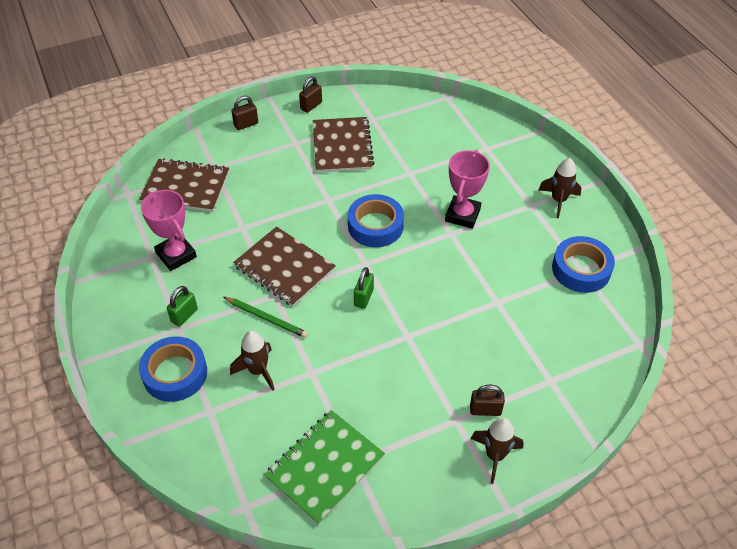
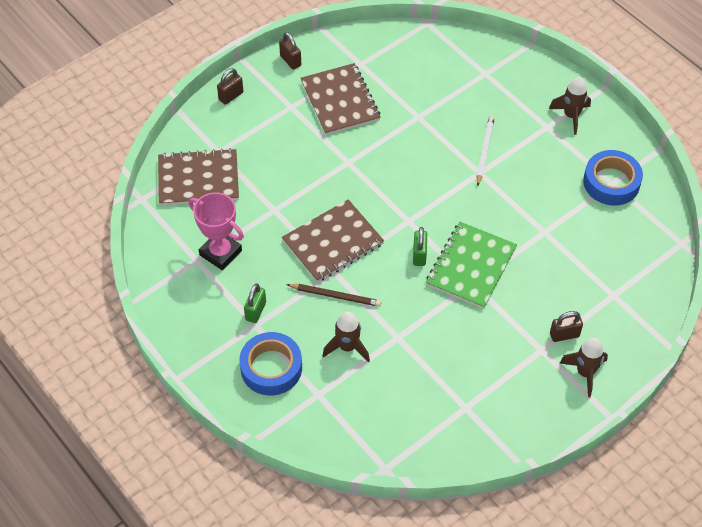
camera: 15 degrees left, 5 degrees up
(266, 318) = (335, 296): green pencil -> brown pencil
(284, 268) = (333, 242): brown notebook -> brown notebook turned 60 degrees counterclockwise
(311, 106) = (290, 60): brown padlock -> brown padlock turned 60 degrees counterclockwise
(325, 467) = (441, 418): green notebook -> green notebook (471, 266)
(375, 226) = (404, 180): blue tape -> none
(462, 215) = (484, 151): pink trophy -> white pencil

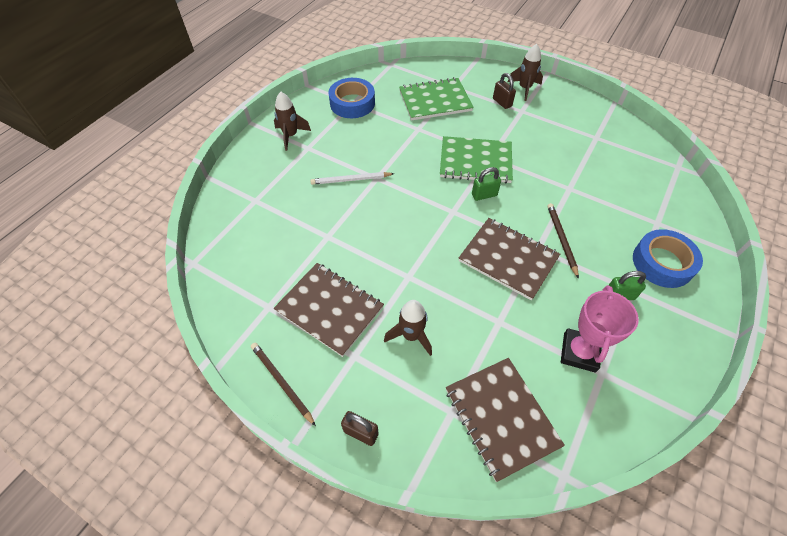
camera: 110 degrees left, 0 degrees up
(290, 60) = (281, 382): brown padlock -> brown pencil
(340, 101) = (329, 309): brown notebook -> brown notebook turned 75 degrees clockwise
(347, 347) = (602, 216): brown rocket -> brown rocket (411, 335)
(590, 265) = (435, 101): none -> green notebook

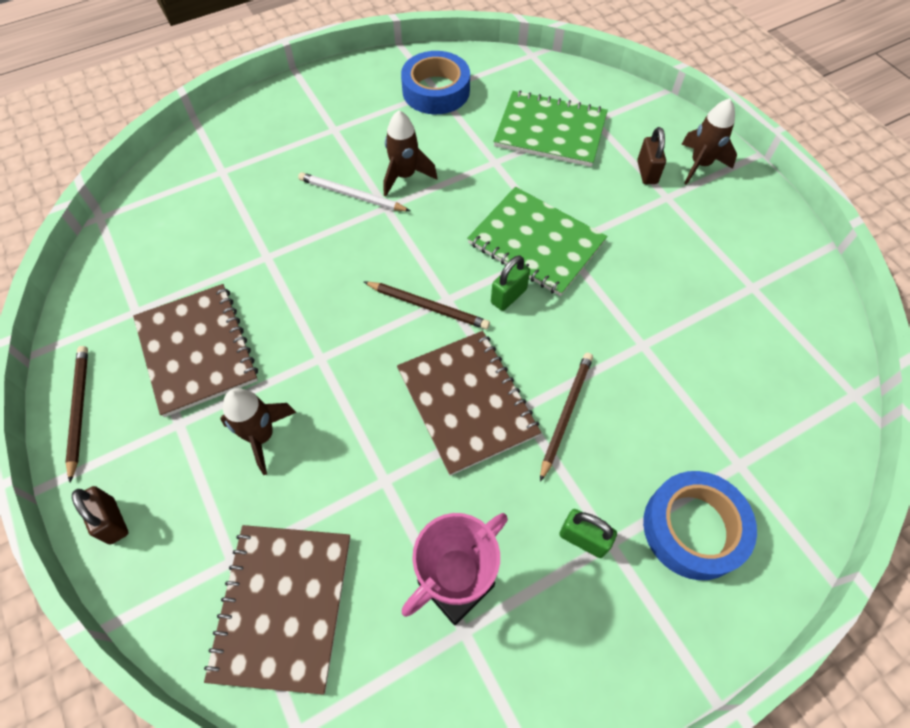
camera: 30 degrees right, 5 degrees up
(290, 136) = (325, 104): brown rocket -> brown rocket (405, 176)
(446, 220) = (428, 306): none -> brown pencil
(484, 195) = (508, 296): green padlock -> green padlock turned 60 degrees counterclockwise

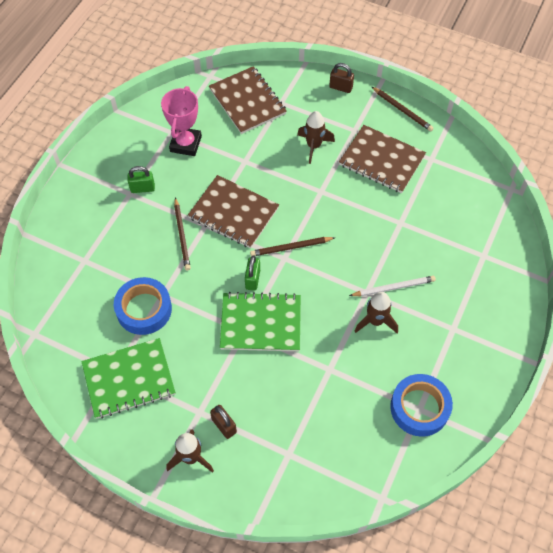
camera: 145 degrees right, 0 degrees up
(550, 131) = (312, 421): green notebook -> green notebook (129, 379)
(693, 528) = (95, 219): blue tape -> blue tape (144, 309)

